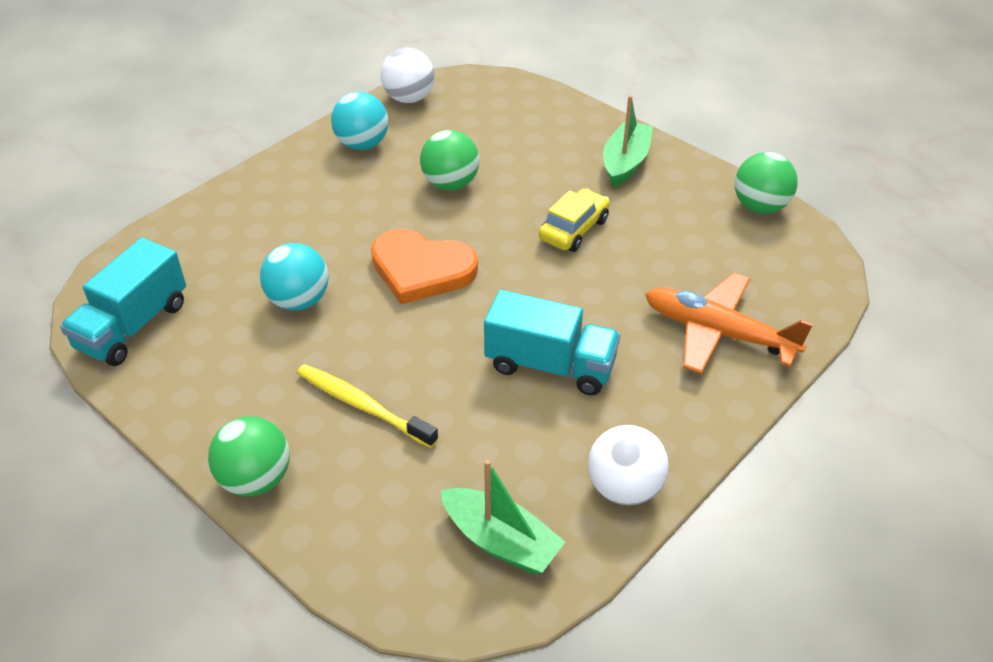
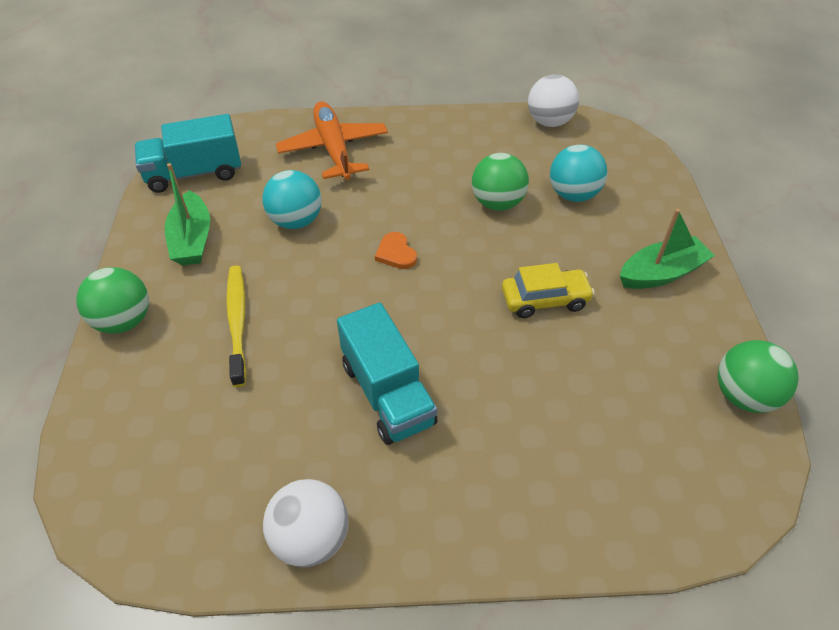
camera: 45 degrees right, 5 degrees up
(362, 144) = (473, 137): turquoise ball -> turquoise ball (573, 194)
(421, 269) = (396, 253): orange heart -> orange heart, size x0.47
(501, 541) = (185, 495): green boat -> green boat (192, 239)
(719, 333) = (553, 478): orange plane -> orange plane (334, 149)

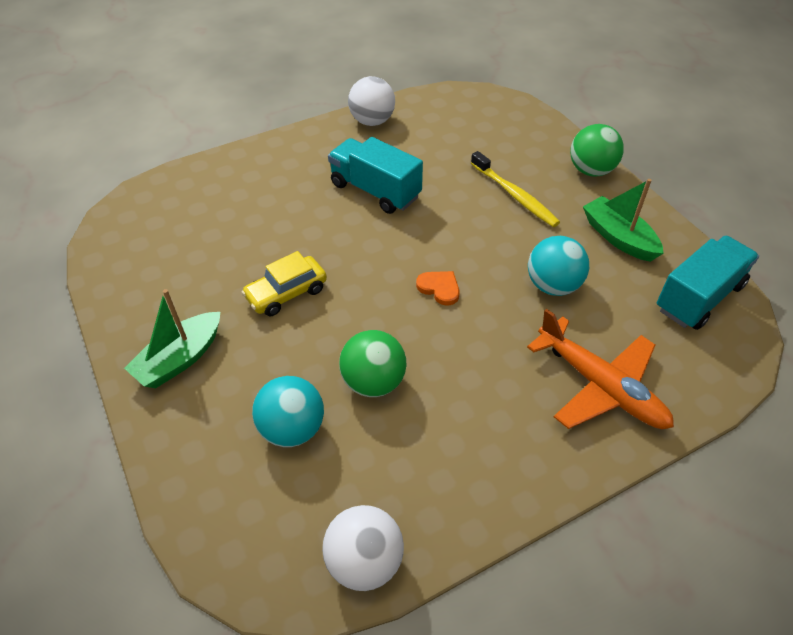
camera: 155 degrees right, 0 degrees up
(743, 395) = (110, 273): green ball -> none

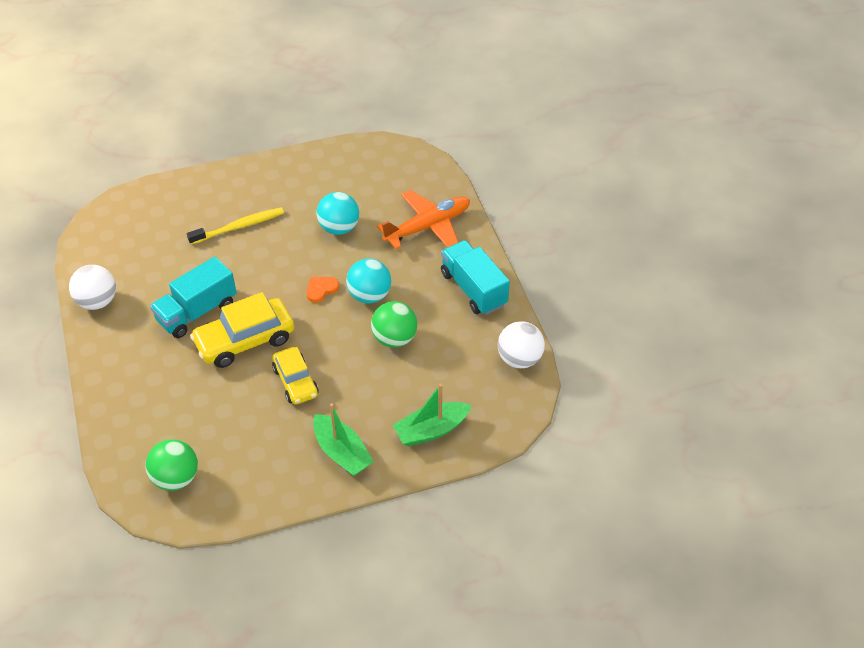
camera: 80 degrees left, 0 degrees up
(292, 429) = (421, 387): turquoise ball -> turquoise ball (369, 295)
(342, 237) = (245, 340): none -> yellow car
(591, 170) = (229, 177): green ball -> green ball (176, 478)
(618, 237) = (305, 182): green boat -> green boat (431, 430)
(699, 297) = (372, 161): turquoise truck -> turquoise truck (473, 289)

